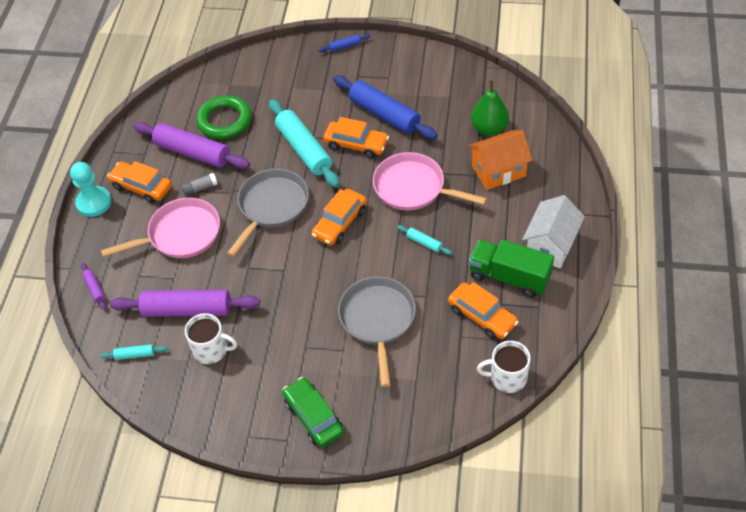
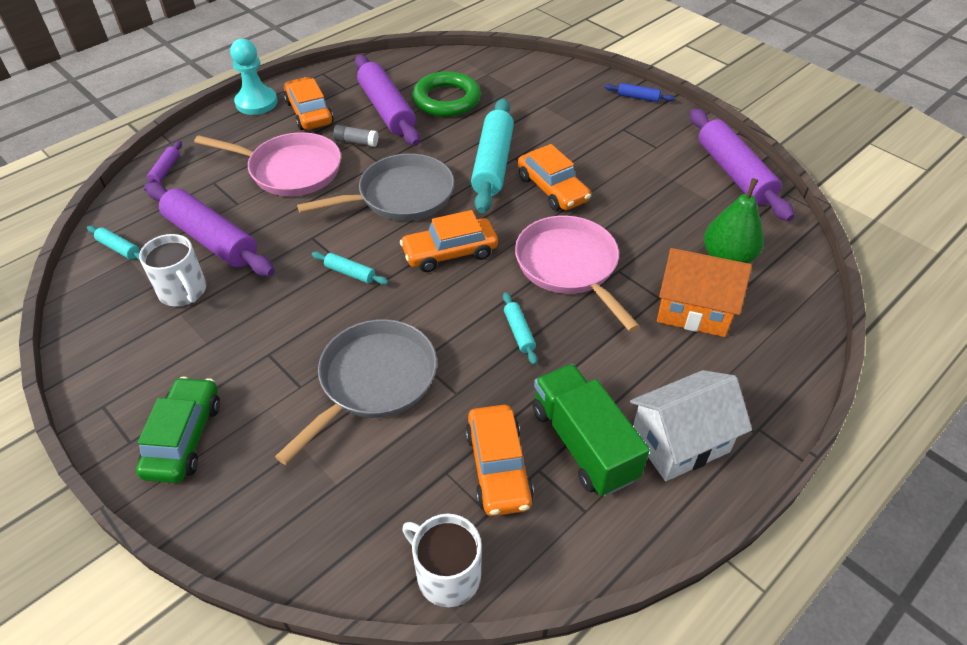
camera: 35 degrees right, 5 degrees down
(297, 273) = (350, 273): none -> turquoise rolling pin
(384, 114) = (615, 178): blue rolling pin -> none
(447, 69) = (734, 173): none -> purple rolling pin

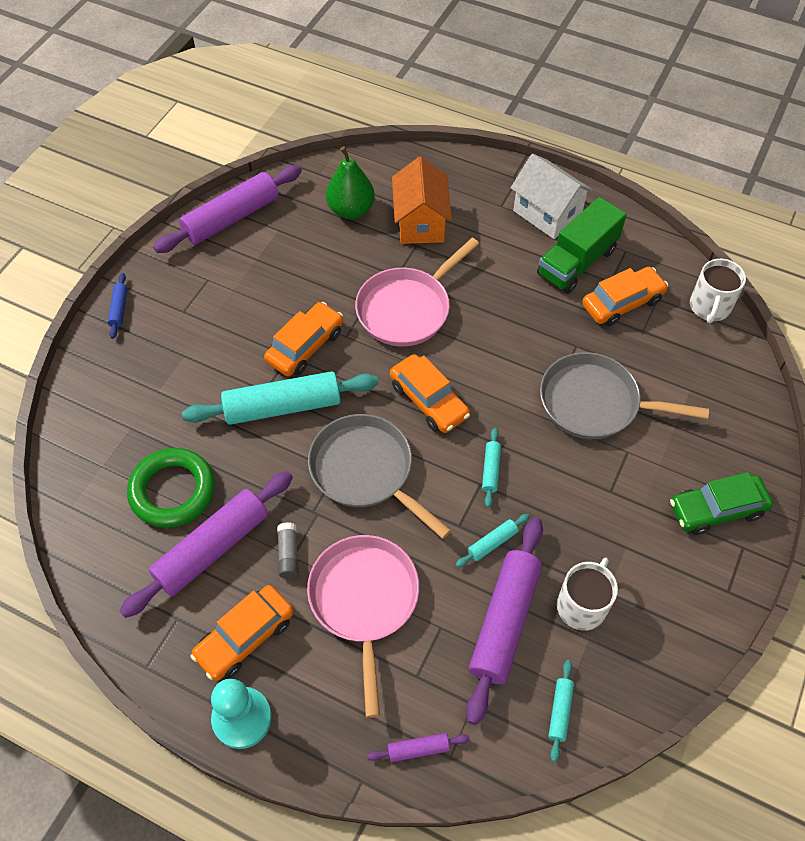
camera: 110 degrees left, 10 degrees up
(519, 332) = (497, 324): turquoise rolling pin -> turquoise rolling pin (492, 543)

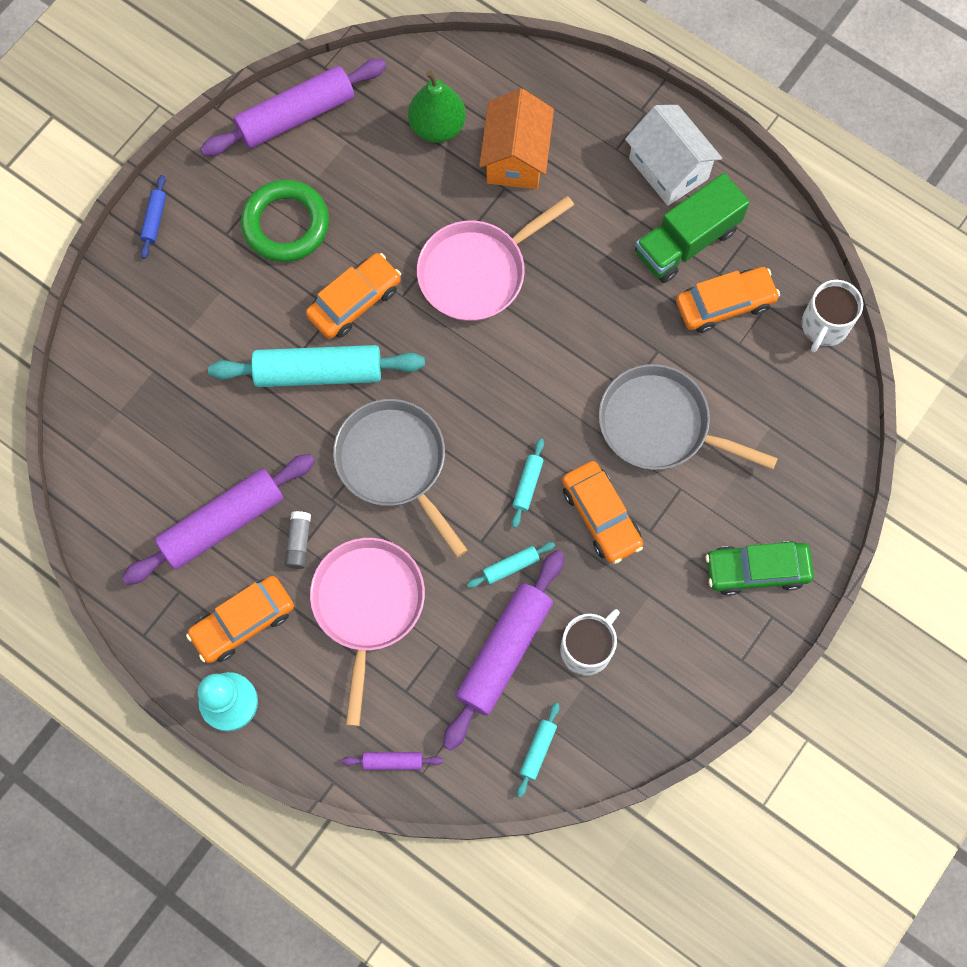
camera: 10 degrees right, 15 degrees up
(172, 491) = (189, 452): green ring -> green ring (286, 224)
(428, 400) = (478, 391): orange car -> orange car (601, 516)

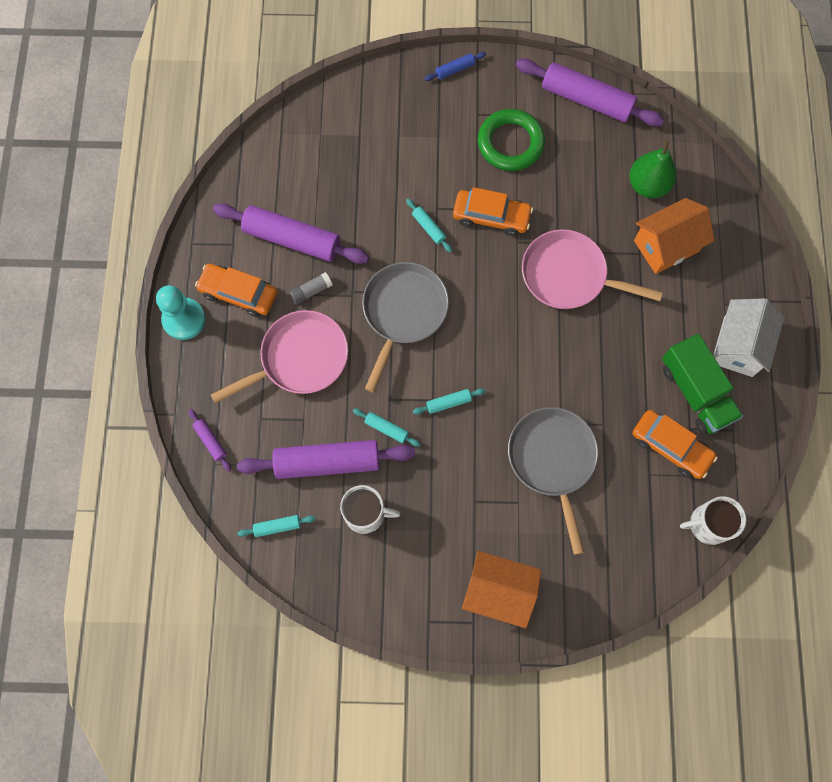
camera: 55 degrees right, 0 degrees up
(318, 372) = (428, 228): turquoise rolling pin -> turquoise rolling pin, size x0.44
(601, 516) = (461, 463): orange car -> none
(686, 241) = (695, 392): green truck -> green truck turned 135 degrees counterclockwise
(756, 570) = (498, 591): green car -> orange house

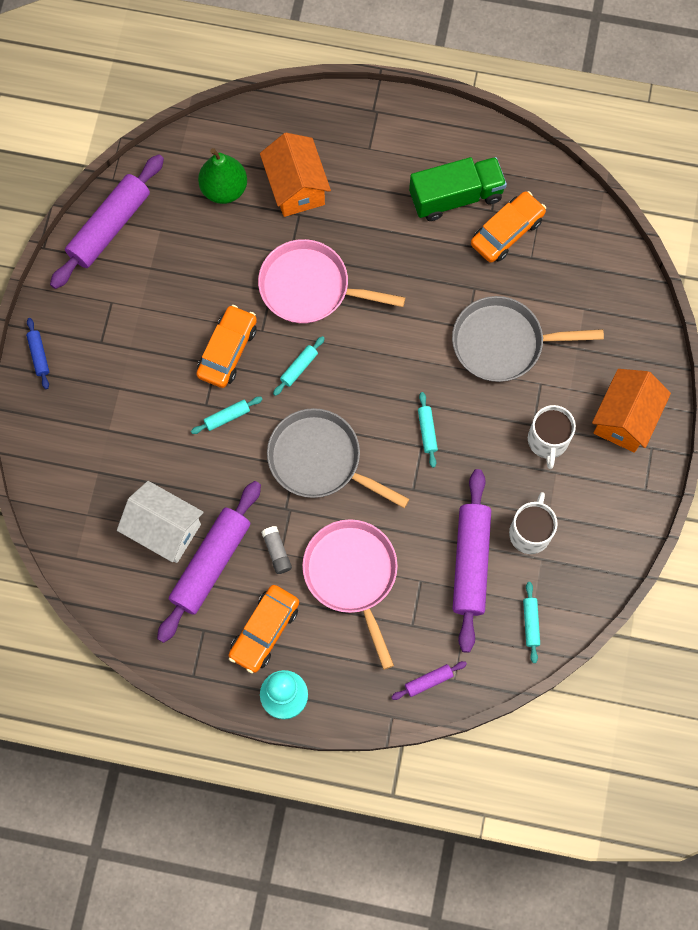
camera: 80 degrees left, 0 degrees up
(386, 429) = (444, 498): turquoise rolling pin -> turquoise rolling pin (299, 368)
(510, 143) = (144, 314): green ring -> none
(568, 275) = (310, 287): pink pan -> pink pan turned 75 degrees clockwise
(708, 524) = (587, 216): white mug -> white mug (547, 441)
(738, 346) = (415, 147): white house -> white house (164, 529)

